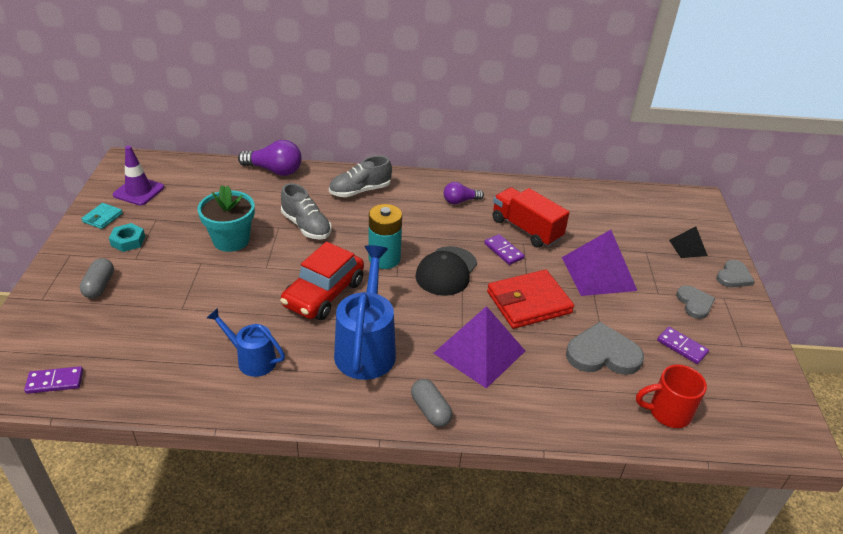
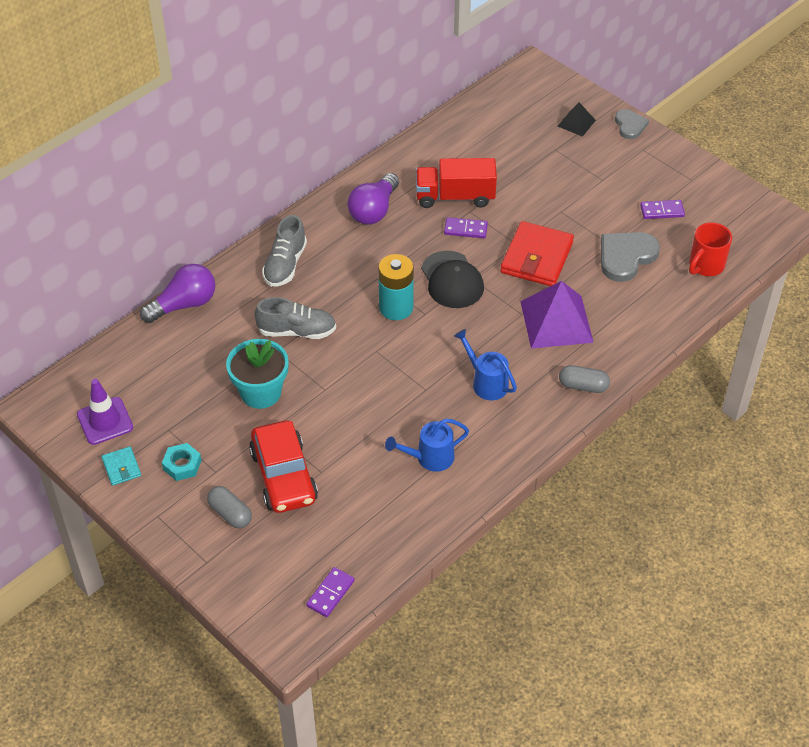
camera: 45 degrees left, 10 degrees up
(324, 294) = (399, 372): red car -> red car (284, 476)
(366, 347) = (486, 382): blue watering can -> blue watering can, size x0.60
(460, 201) = (374, 210): purple light bulb -> purple light bulb, size x1.63
(598, 273) = (549, 195): purple pyramid -> none
(694, 303) = (632, 169): grey heart -> none

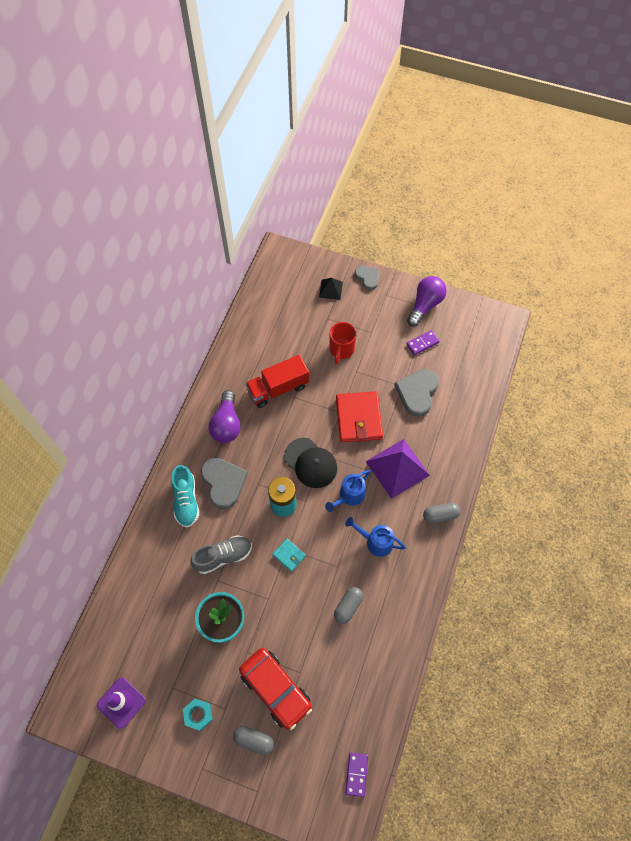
camera: 25 degrees left, 15 degrees up
(121, 467) = (154, 738): turquoise wallet -> turquoise wallet (289, 555)
(184, 305) = (129, 569): purple light bulb -> purple light bulb (425, 305)
(285, 265) = (186, 500): grey shoe -> turquoise shoe
(338, 263) = (223, 482): none -> grey heart
(415, 432) = (348, 607): none -> grey capsule
(429, 458) = (368, 625): blue watering can -> blue watering can (349, 496)
(465, 229) = (299, 414): purple domino -> none
(705, 266) = (471, 378): red mug -> red mug (341, 350)

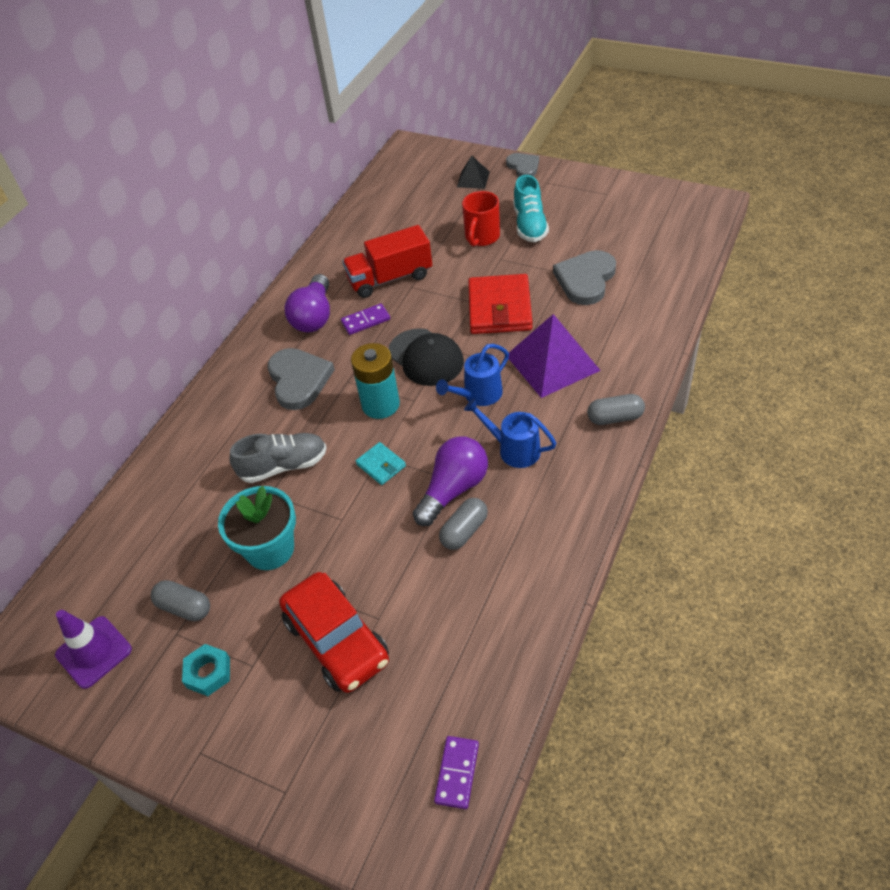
camera: 10 degrees right, 15 degrees down
(186, 500) = (243, 400): turquoise shoe -> turquoise shoe (530, 225)
(254, 740) = (291, 714): grey capsule -> grey capsule (184, 607)
(422, 343) = (595, 228): purple domino -> purple domino (365, 321)
(425, 305) = (600, 191): purple light bulb -> purple light bulb (453, 489)

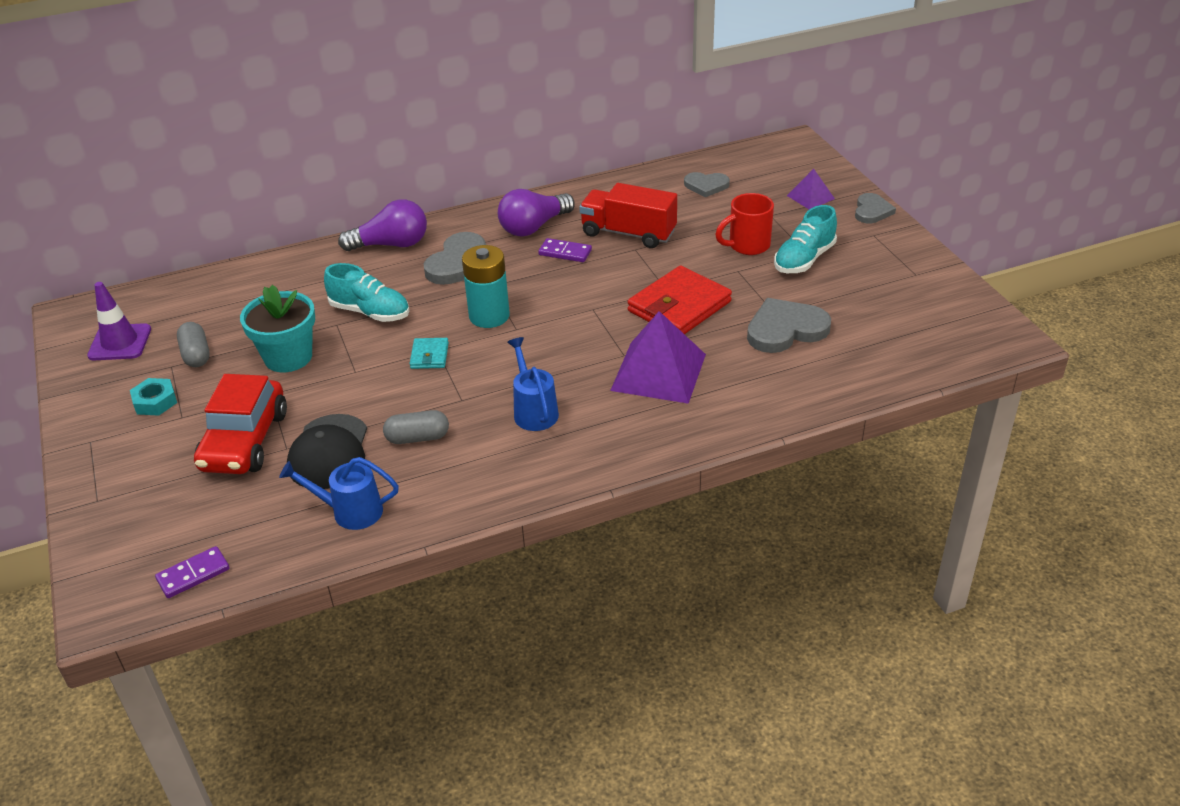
camera: 40 degrees right, 10 degrees down
(283, 466) = (370, 312): grey shoe -> turquoise shoe
(394, 211) = (706, 186): none -> grey heart
(426, 357) = (569, 305): black cap -> black cap (329, 452)
(453, 489) = (452, 406): purple light bulb -> purple light bulb (391, 245)
(473, 179) = (810, 197): black pyramid -> purple pyramid
(478, 395) = (566, 356): blue watering can -> blue watering can (349, 511)
(615, 417) = (644, 444): grey capsule -> none

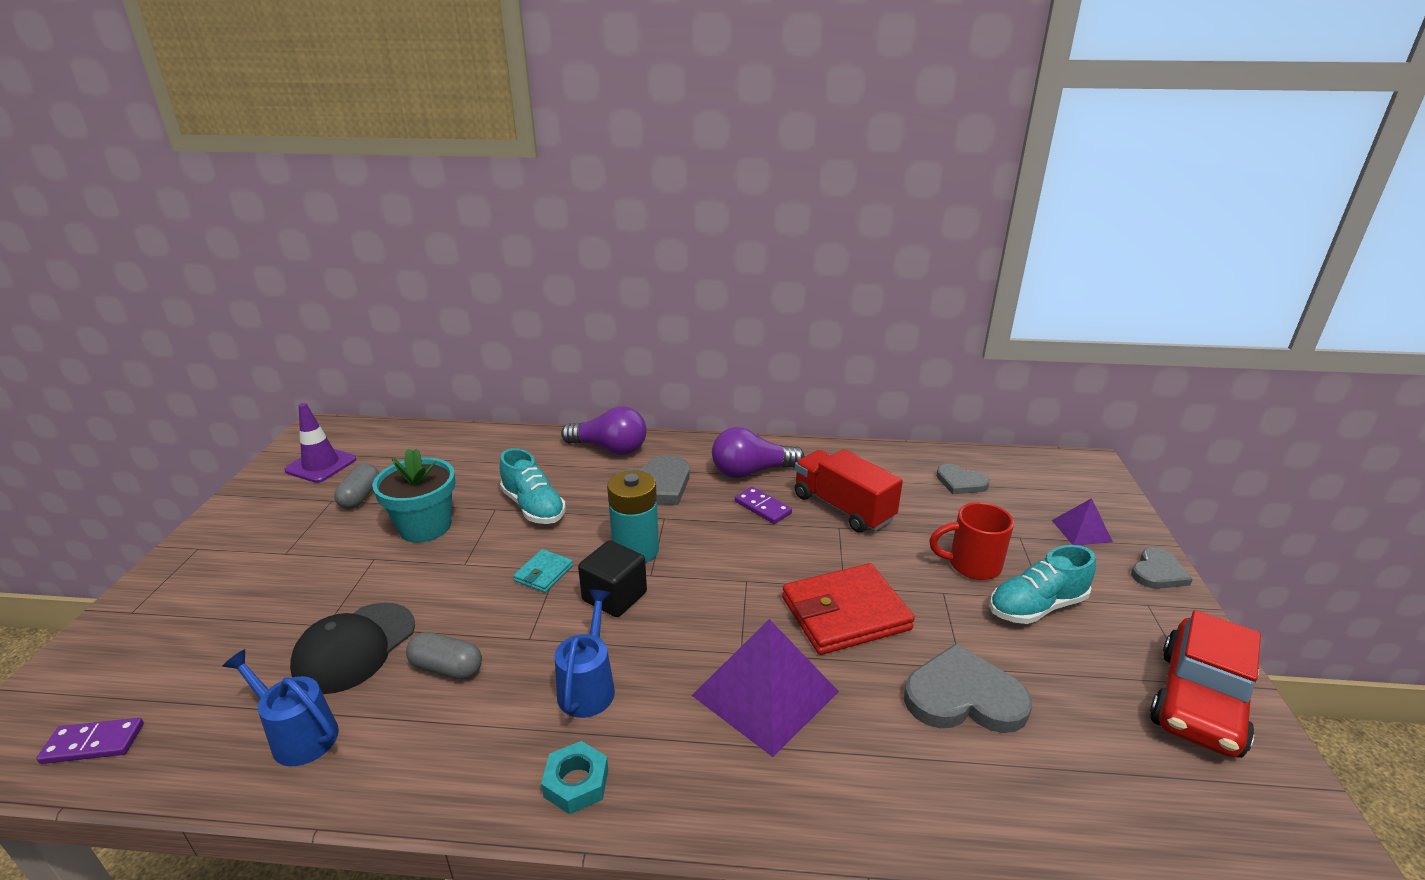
camera: 25 degrees right, 10 degrees down
(155, 401) = (283, 529): turquoise nut -> turquoise nut (576, 783)
(245, 441) = (302, 601): red car -> red car (1199, 702)
(501, 352) = (614, 597): none -> black cube

